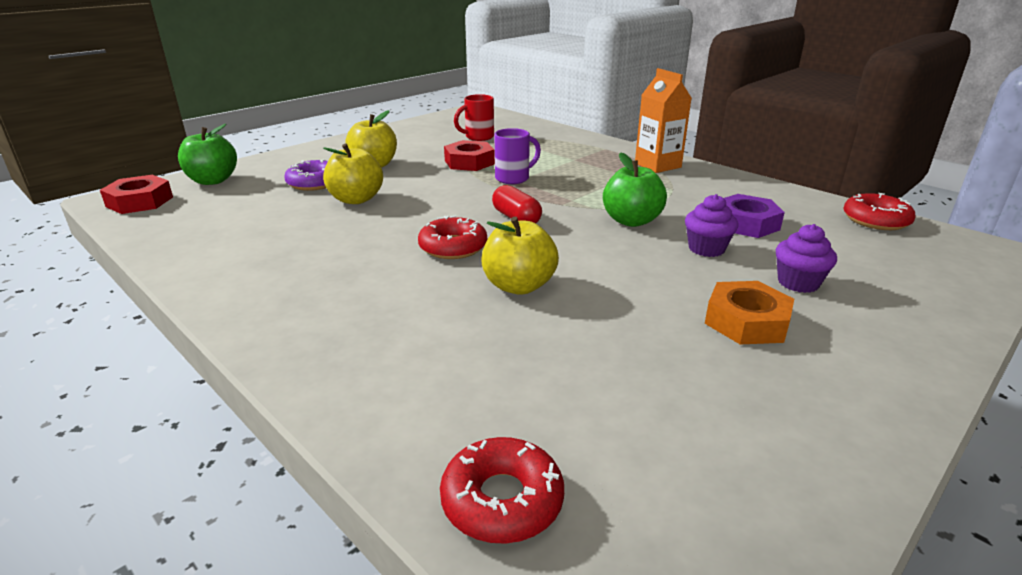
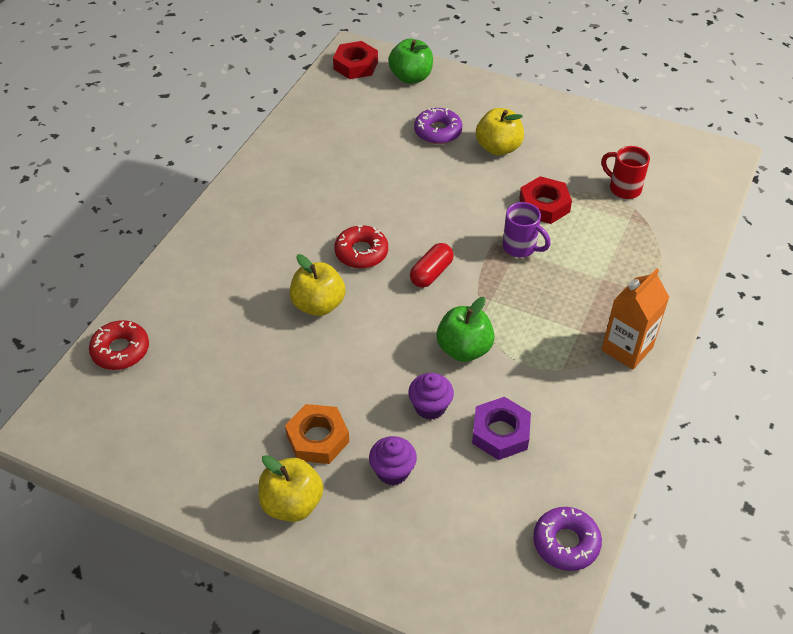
camera: 70 degrees right, 20 degrees up
(356, 199) = (418, 168): yellow apple -> yellow apple (292, 503)
(875, 220) = (566, 543): red donut -> purple donut

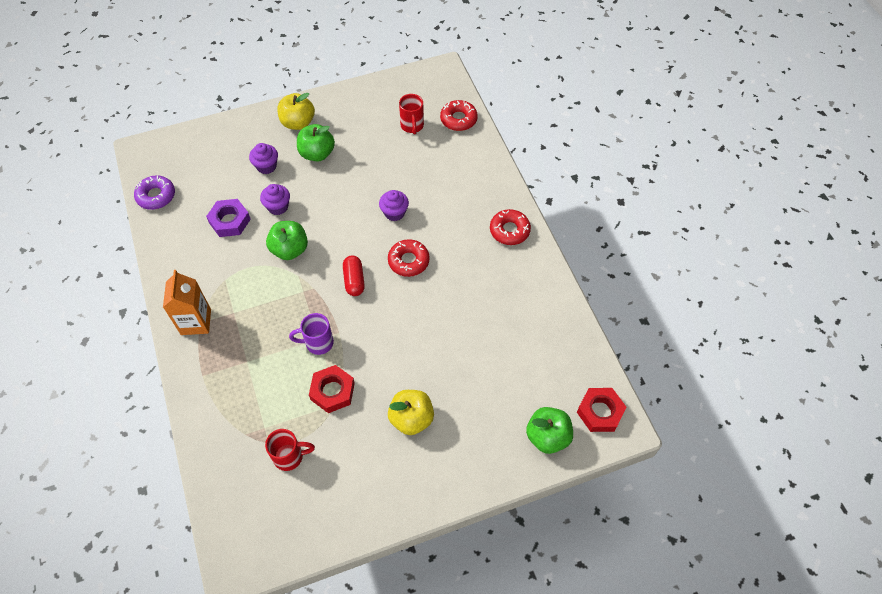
camera: 135 degrees right, 10 degrees up
(176, 384) = (412, 126): none -> red mug
(240, 210) = (509, 230): none -> red donut
(317, 438) = (317, 153): orange nut -> green apple
(318, 305) = (394, 213): yellow apple -> purple cupcake
(438, 131) = (468, 397): purple donut -> none

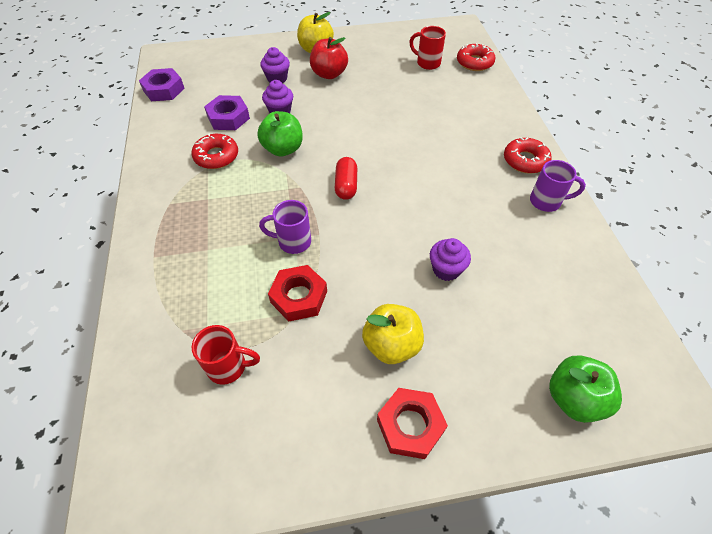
camera: 10 degrees right, 5 degrees down
(156, 196) = (164, 89): purple donut -> purple nut
(196, 322) = (164, 202): orange carton -> none
(317, 153) = (329, 74): green apple -> red apple
(394, 213) = (399, 130): purple cupcake -> purple cupcake (446, 269)
(408, 261) = (409, 175): red donut -> red donut (216, 156)
(412, 126) = (427, 63): red mug -> red mug turned 120 degrees clockwise
(528, 271) = (546, 201): none -> purple mug
(600, 412) = (646, 377): red nut -> red nut (410, 425)

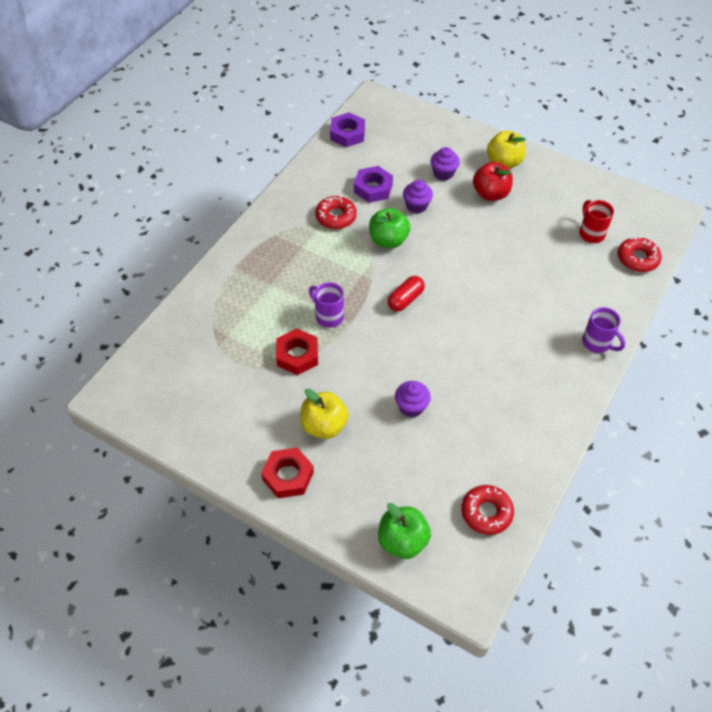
camera: 40 degrees right, 0 degrees up
(229, 366) = (220, 367): red mug -> none
(525, 160) = (571, 373): red donut -> red donut (486, 512)
(546, 201) = (547, 415): purple mug -> purple mug (597, 343)

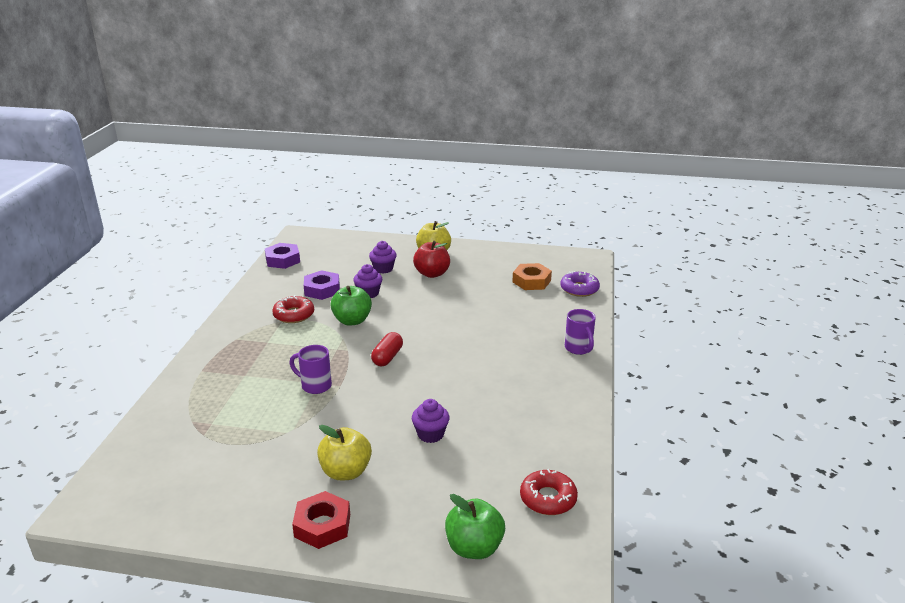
camera: 20 degrees left, 25 degrees down
(297, 355) = (294, 422): red nut -> none
(591, 233) = (531, 281): red mug -> orange nut
(597, 343) = (579, 348): purple mug -> purple mug turned 45 degrees clockwise
(637, 259) = (579, 289): red donut -> purple donut

